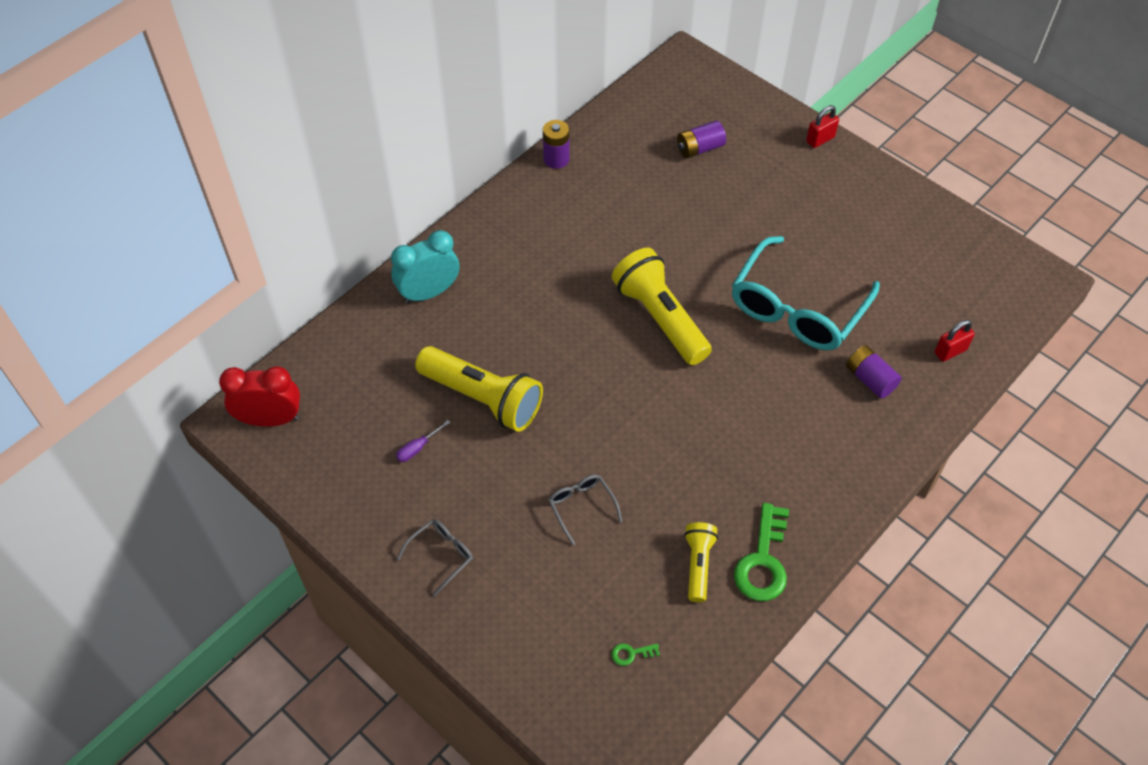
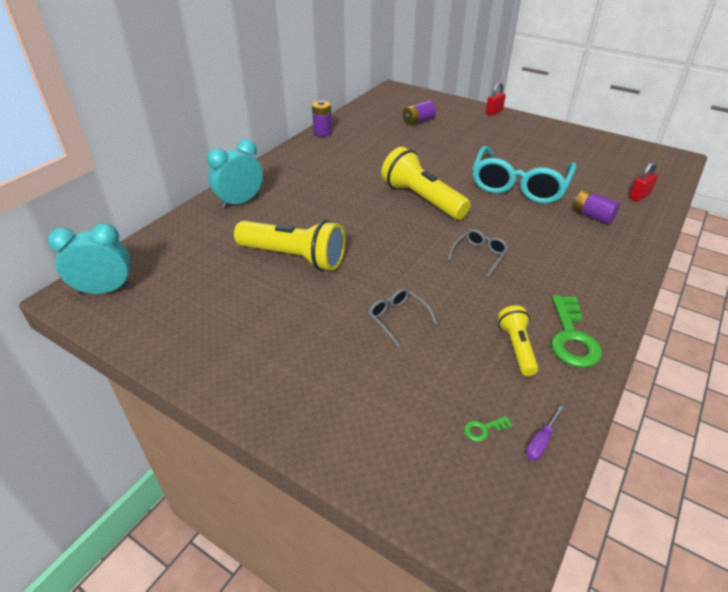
camera: 10 degrees left, 15 degrees down
(270, 419) = (105, 290): red clock -> turquoise clock
(417, 448) = (242, 295): purple screwdriver -> purple screwdriver (540, 442)
(441, 555) = (275, 371): grey glasses -> grey glasses (479, 255)

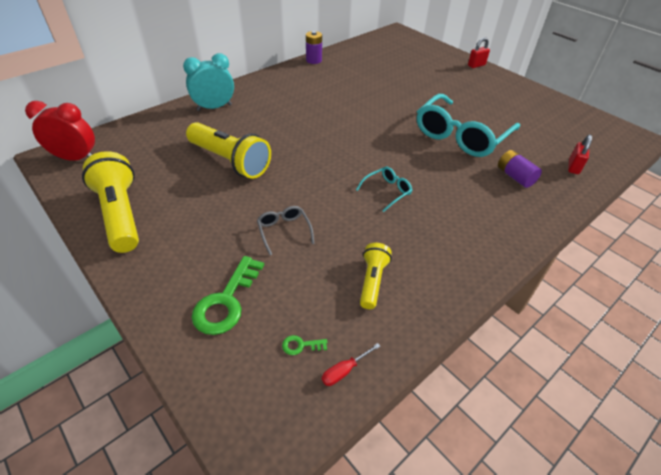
camera: 15 degrees right, 5 degrees up
(105, 290) = (76, 158): turquoise clock -> red clock
(418, 121) = (402, 63): purple battery -> none
(422, 199) = (365, 132): yellow flashlight -> yellow flashlight (121, 214)
(479, 255) = (387, 191): grey glasses -> turquoise glasses
(540, 442) = (344, 371): purple screwdriver -> red screwdriver
(571, 337) = (428, 284): green key -> green key (226, 301)
(639, 196) = (573, 167): red padlock -> red padlock turned 45 degrees counterclockwise

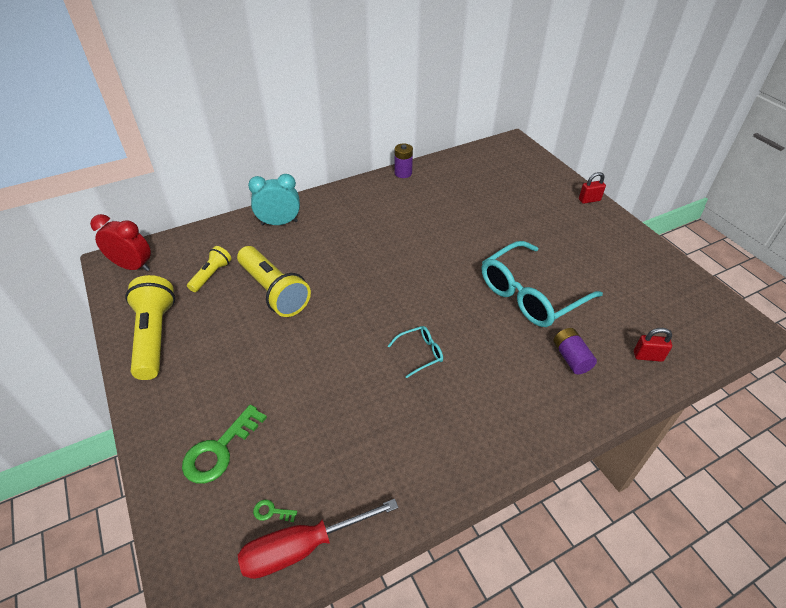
camera: 15 degrees right, 0 degrees up
(284, 231) = (299, 382): grey glasses -> none
(344, 371) = (302, 548): red screwdriver -> red screwdriver, size x2.36
(372, 281) = (365, 456): yellow flashlight -> yellow flashlight (211, 275)
(573, 167) = (648, 356): red padlock -> red padlock turned 60 degrees clockwise

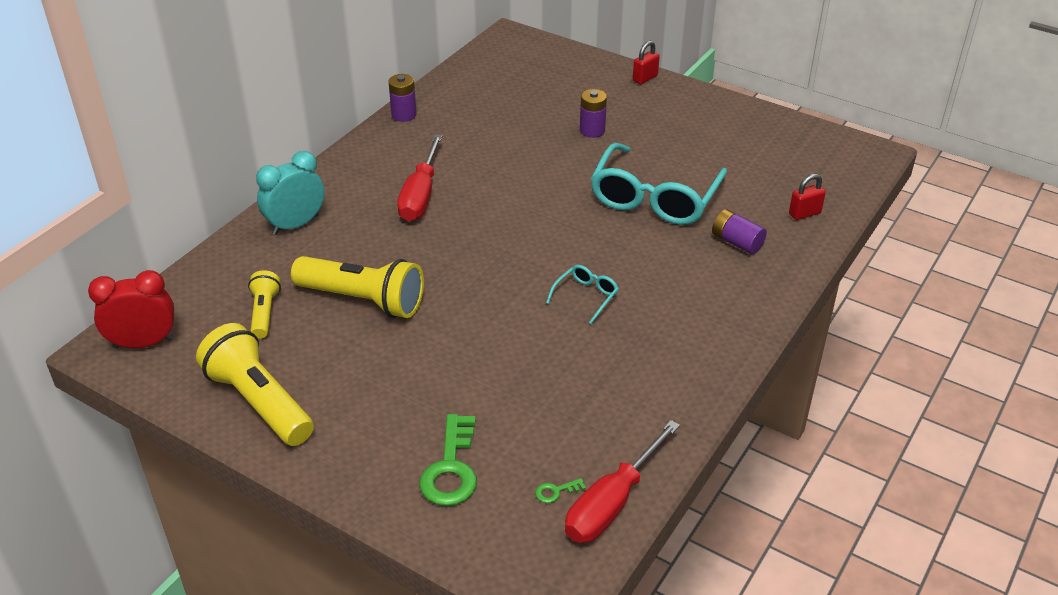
camera: 30 degrees left, 5 degrees down
(369, 231) = (420, 195): none -> red screwdriver
(521, 226) = (592, 130): none -> purple battery

